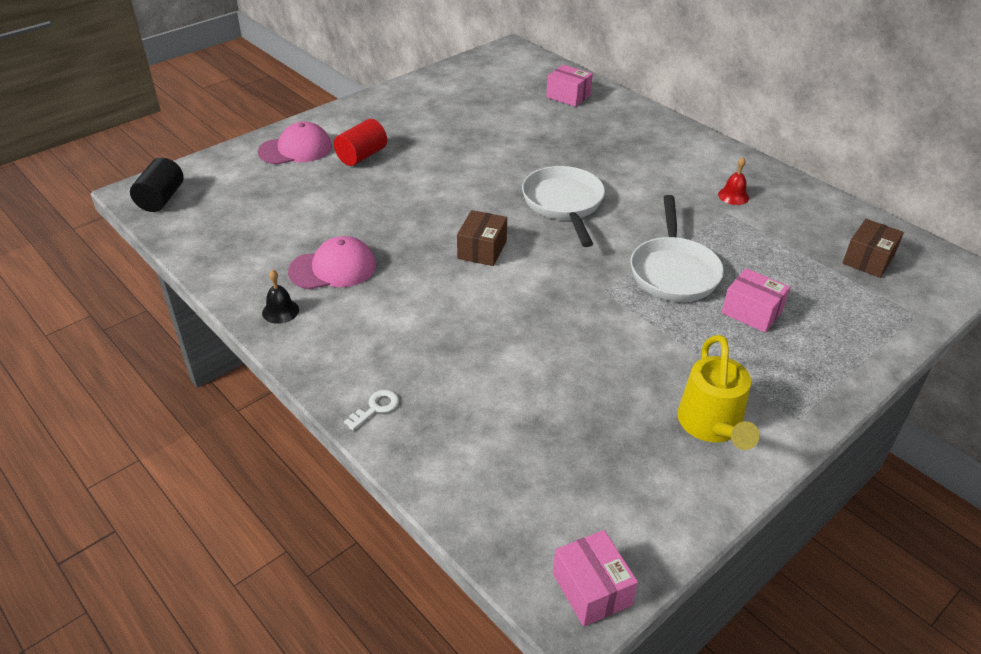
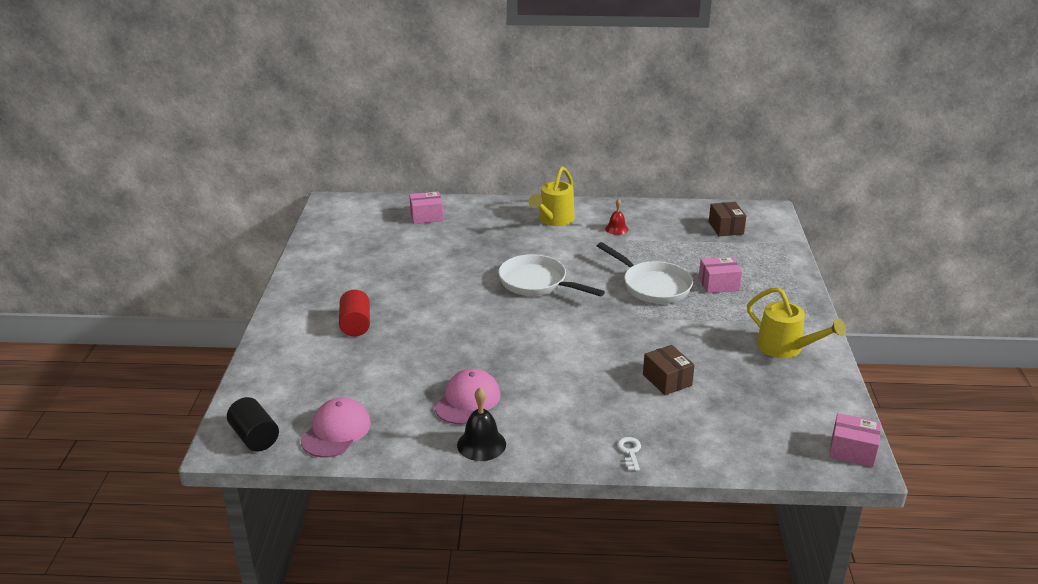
camera: 45 degrees left, 10 degrees down
(280, 311) = (481, 444): black bell -> black bell, size x1.53
(296, 149) = (297, 347): pink cap -> pink cap (336, 431)
(482, 249) = (536, 335): brown box -> brown box (667, 380)
(681, 155) = (553, 220): none -> yellow watering can

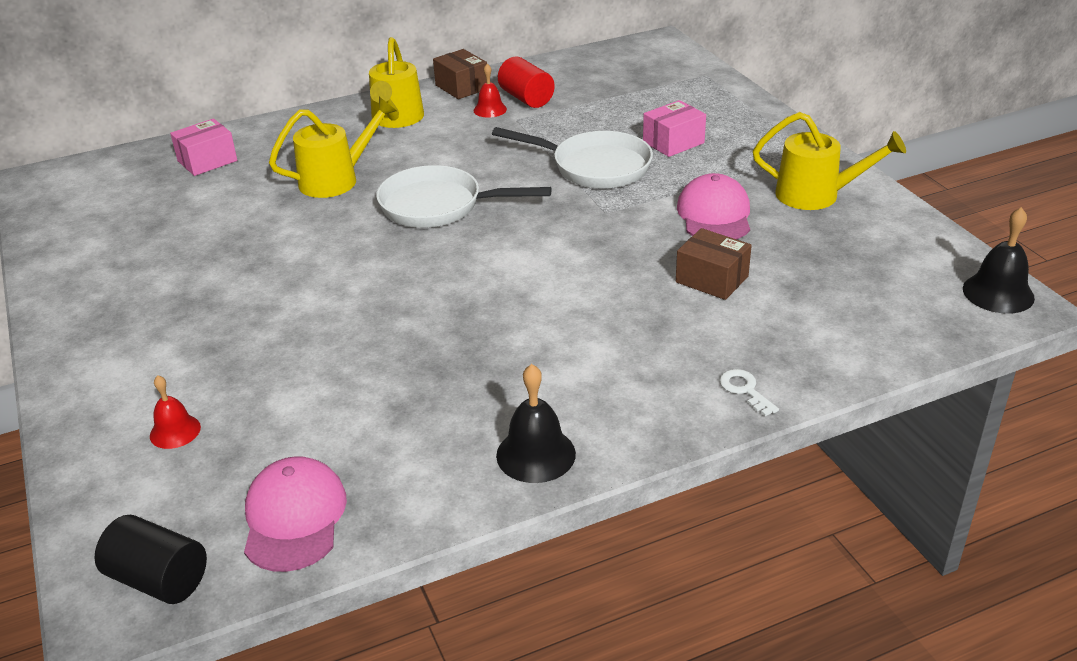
camera: 25 degrees left, 5 degrees up
(309, 366) = (175, 431): none -> red bell
(355, 325) = (207, 344): red cylinder -> red cylinder (526, 98)
(468, 400) = (466, 398): pink cap -> pink cap (714, 215)
(491, 249) = (337, 179): none -> yellow watering can
(725, 228) = (625, 74): brown box -> brown box (461, 87)
(852, 450) = (998, 293): pink box -> black bell

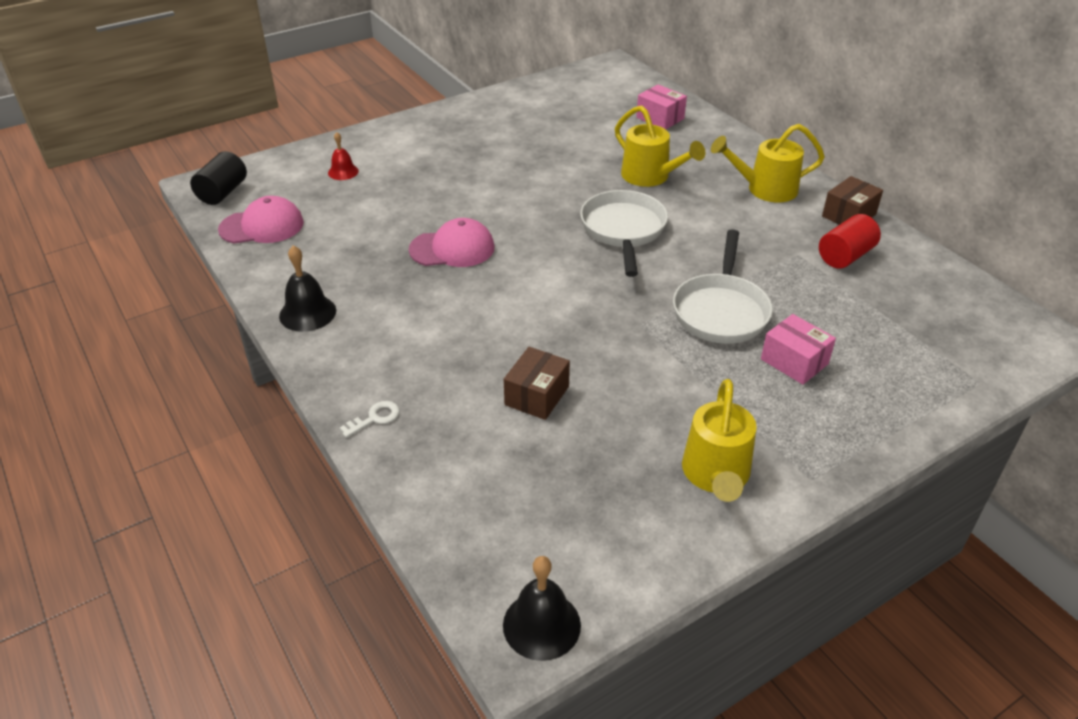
camera: 80 degrees right, 5 degrees up
(490, 109) = (810, 237): red bell -> none
(714, 215) = (652, 395): pink cap -> pink cap (452, 249)

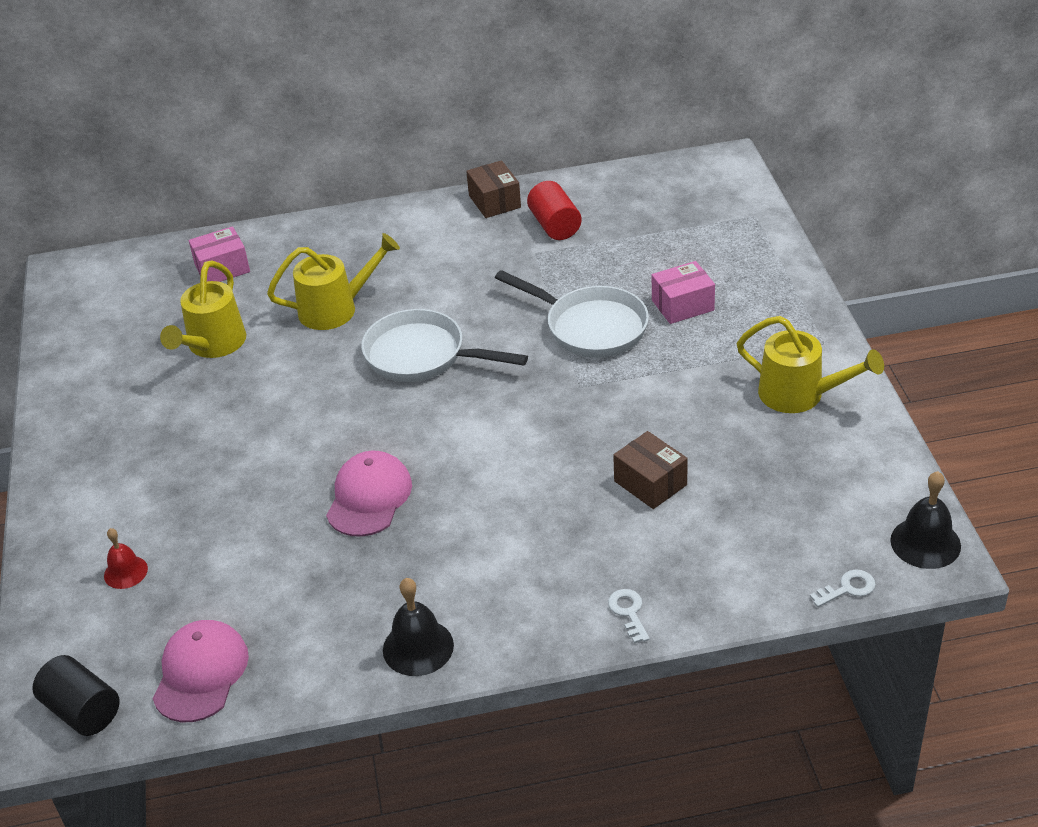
camera: 65 degrees left, 0 degrees up
(452, 568) = (847, 588): none -> white key
(764, 189) = (416, 238): yellow watering can -> yellow watering can (213, 346)

